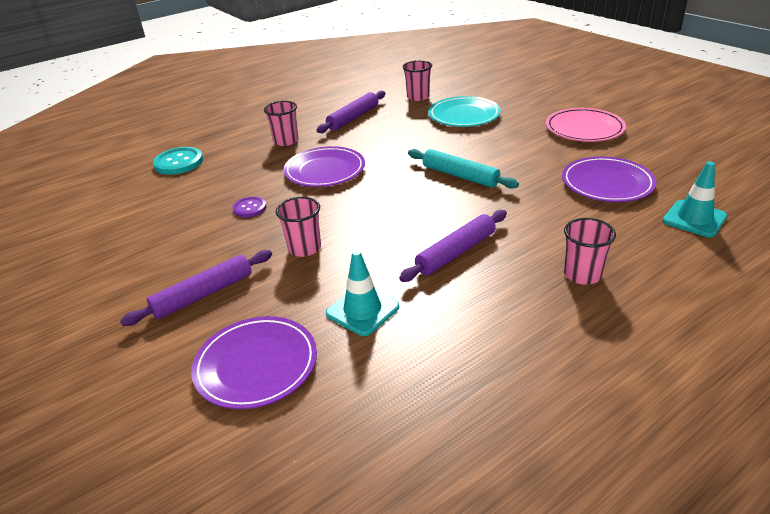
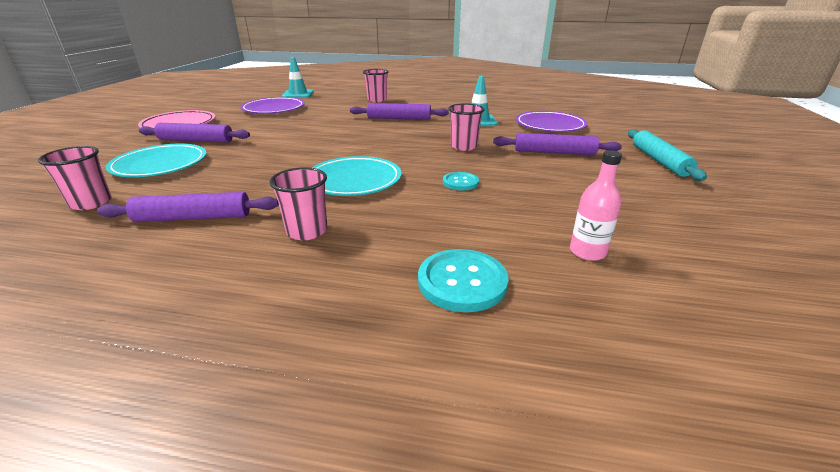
camera: 135 degrees left, 5 degrees down
(122, 204) = (587, 252): none -> pink bottle
(249, 208) = (460, 182): purple button -> turquoise button
(325, 170) = (354, 180): purple plate -> turquoise plate
(460, 176) = (303, 137): turquoise rolling pin -> turquoise rolling pin (659, 161)
(514, 131) = (196, 140): none -> purple rolling pin

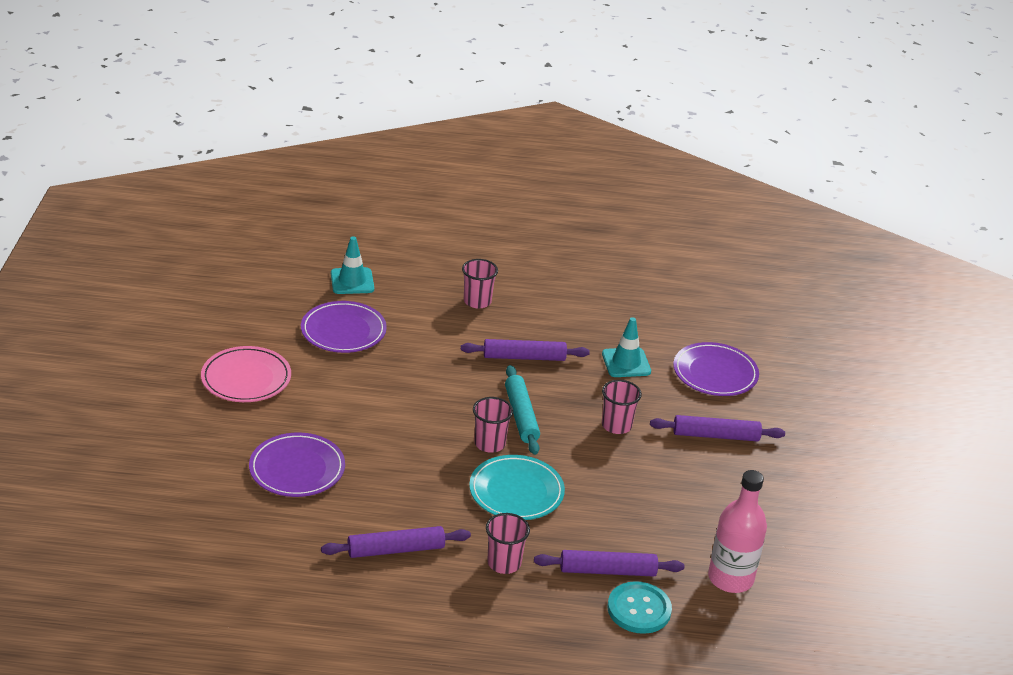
camera: 10 degrees left, 5 degrees up
(91, 203) = (284, 533): pink cup -> pink cup (489, 443)
(160, 165) = (297, 469): turquoise plate -> purple plate
(196, 140) = (298, 418): purple rolling pin -> purple rolling pin (607, 571)
(460, 182) = (621, 492): turquoise button -> none
(587, 252) = (730, 578): pink bottle -> pink bottle, size x1.70
(659, 161) = (822, 450): turquoise rolling pin -> turquoise rolling pin (521, 416)

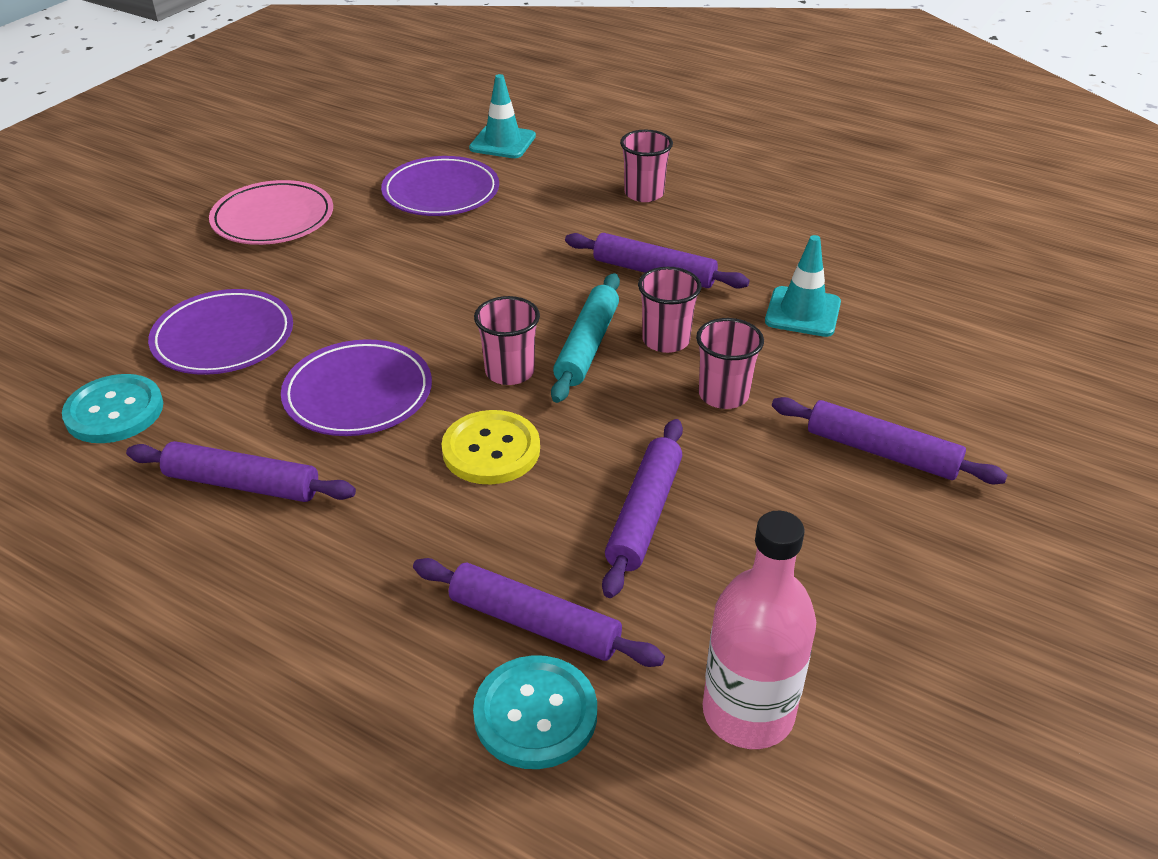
camera: 30 degrees right, 5 degrees up
(276, 532) = (114, 411): none -> turquoise button
(504, 563) = (379, 555): pink cup -> pink cup (666, 340)
(516, 491) = (491, 450): turquoise plate -> yellow button
(621, 502) = (644, 514): none -> purple rolling pin
(715, 373) = (940, 358): purple plate -> purple plate (358, 393)

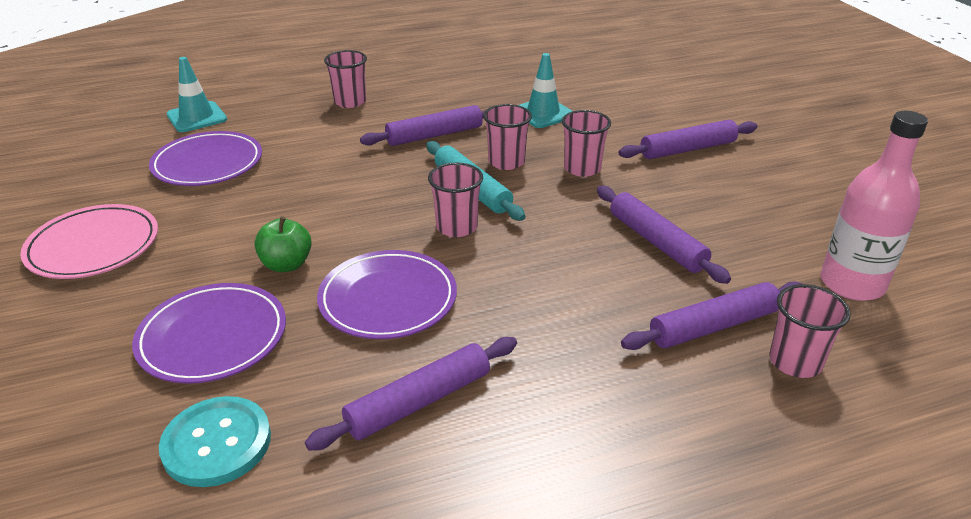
camera: 50 degrees left, 5 degrees down
(348, 315) = (286, 264): none -> green apple
(491, 450) = (527, 269): yellow button -> none
(535, 714) = (795, 362): turquoise button -> pink cup

